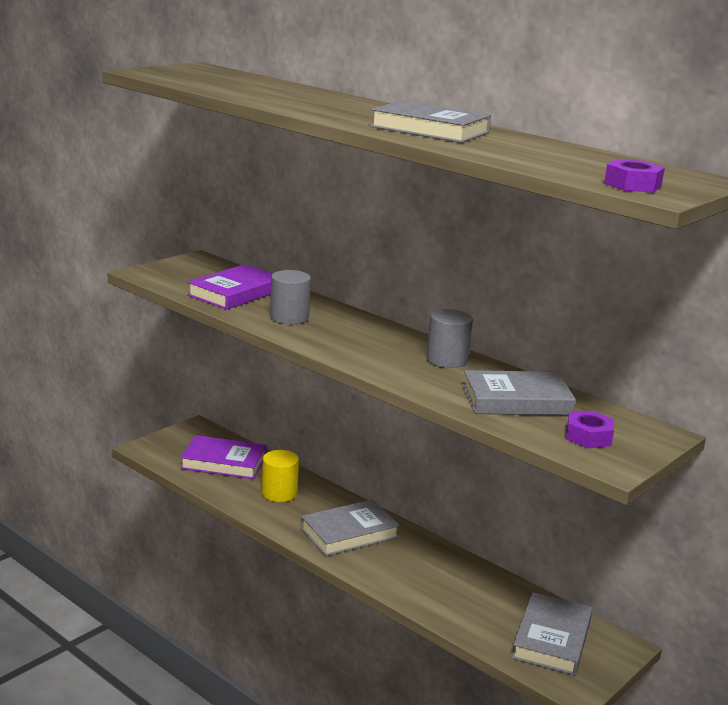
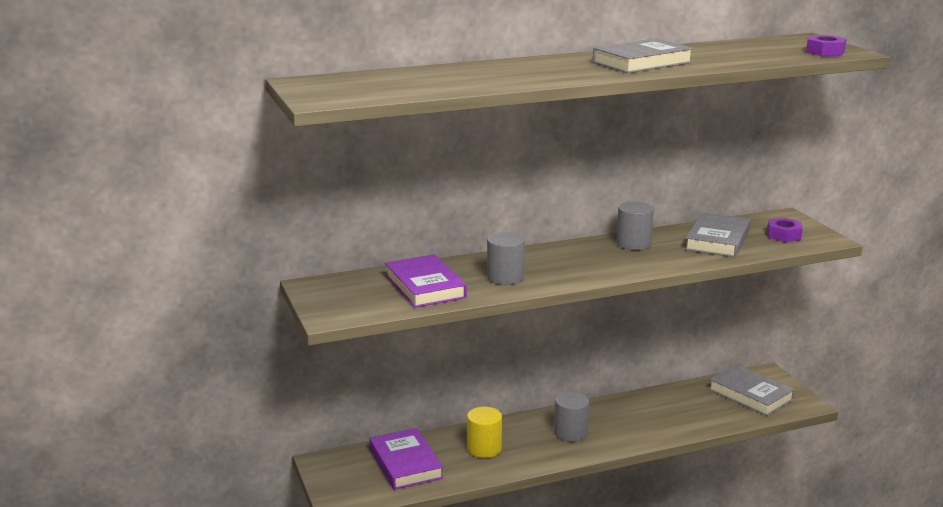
camera: 60 degrees left, 0 degrees up
(224, 462) = (405, 463): purple book -> purple book turned 60 degrees counterclockwise
(349, 533) = (570, 433): grey book -> grey cylinder

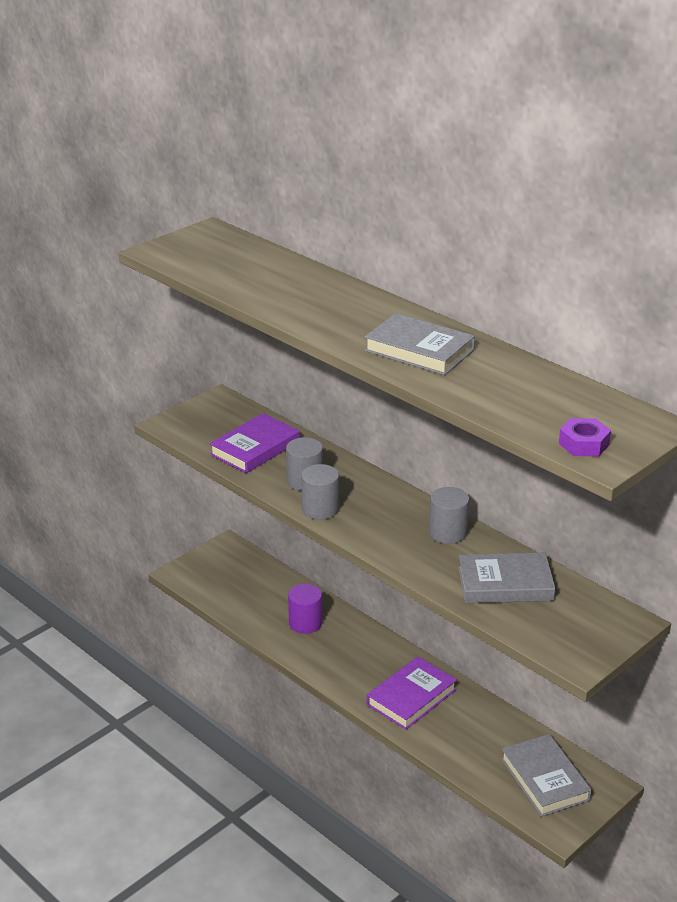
camera: 65 degrees right, 10 degrees up
(405, 463) = (253, 588): purple book -> purple book (411, 697)
(484, 448) = (305, 623): yellow cylinder -> purple cylinder
(570, 433) = (369, 667): grey cylinder -> grey cylinder (320, 509)
(750, 394) = (545, 779): grey book -> grey book turned 45 degrees counterclockwise
(784, 235) = (563, 627): purple nut -> none

